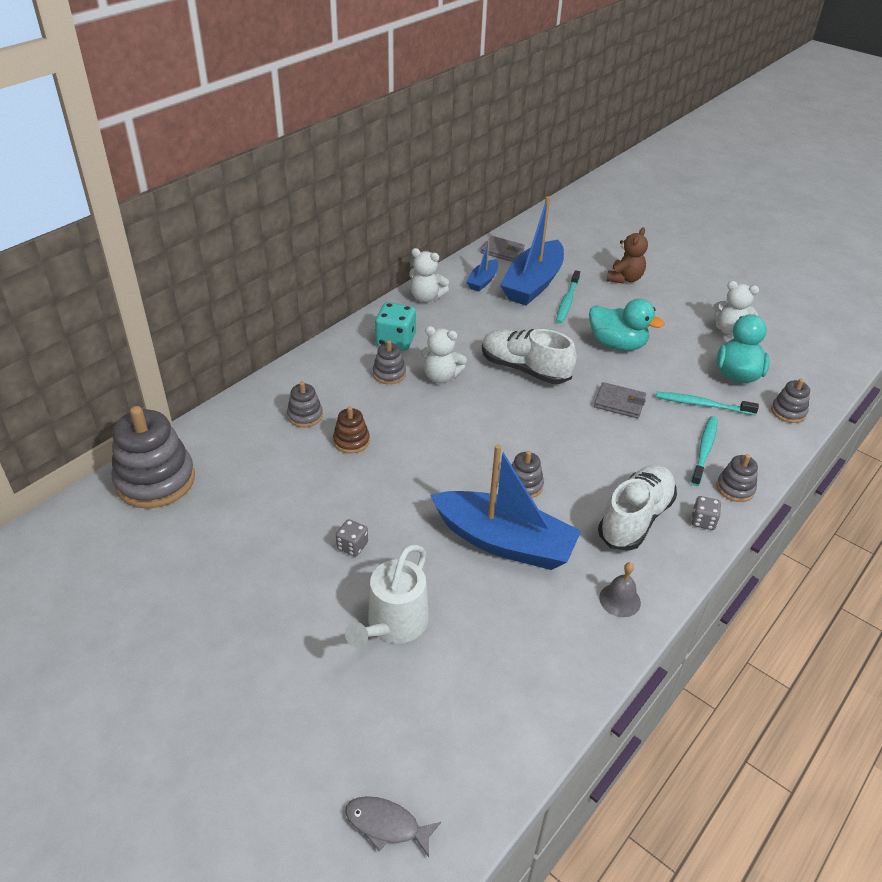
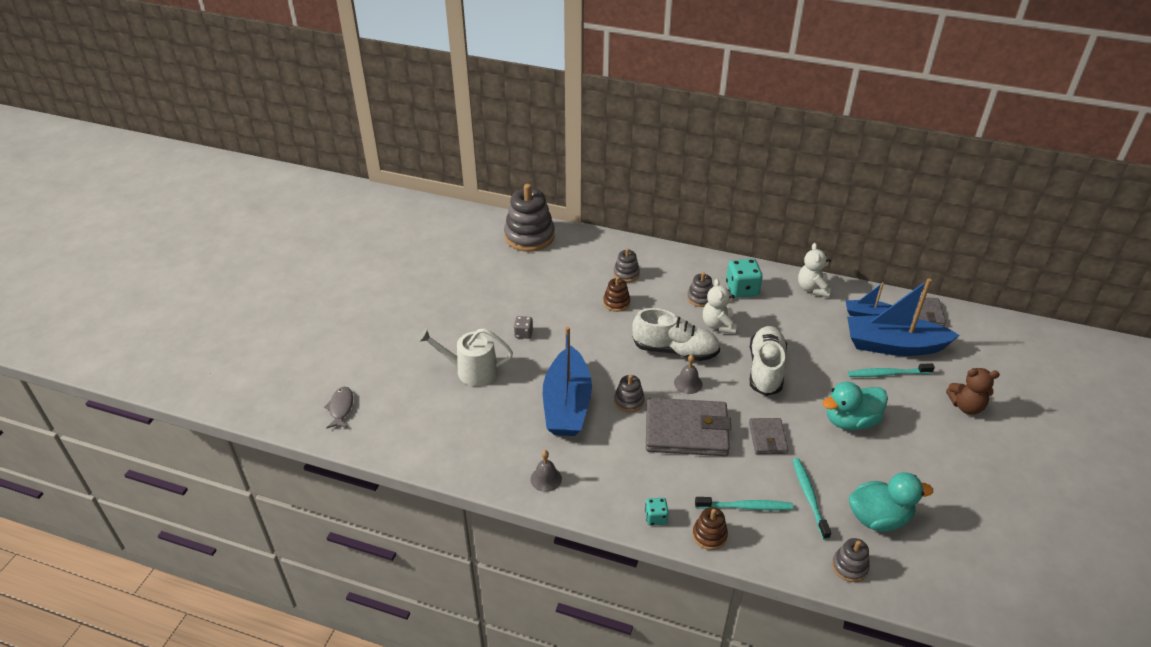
camera: 70 degrees right, 0 degrees up
(518, 430) = (688, 383): none -> grey bell
(587, 455) = (686, 431): none -> grey wallet
(617, 344) = (850, 421): turquoise duck -> turquoise duck turned 60 degrees clockwise
(635, 518) = (633, 473): white shoe -> white shoe (675, 350)
(703, 521) = (656, 517): grey dice -> turquoise dice
(729, 330) = (951, 503): white teddy bear -> none
(735, 488) = (709, 535): grey stacking toy -> brown stacking toy

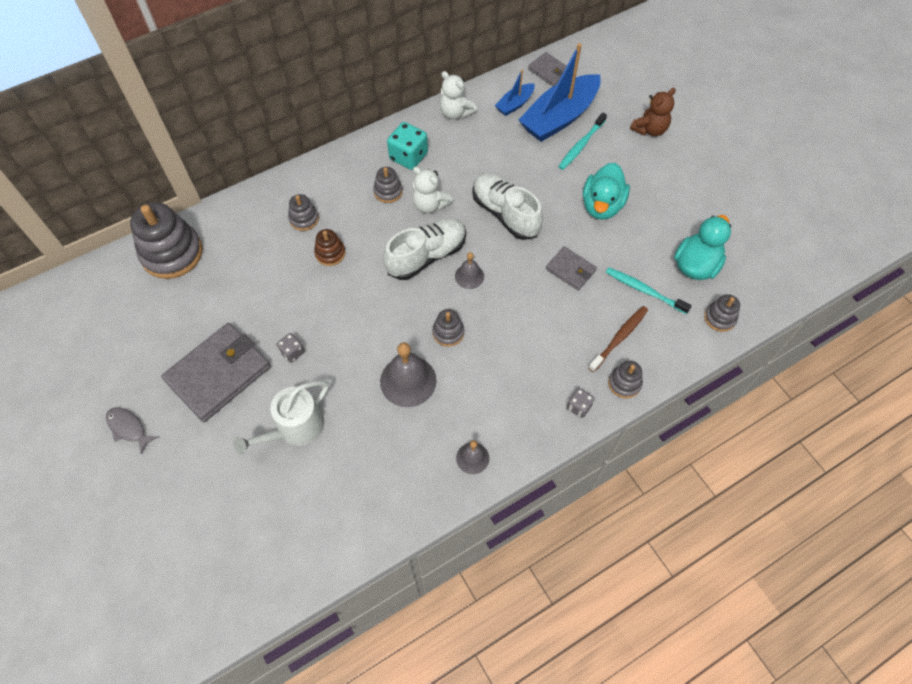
camera: 50 degrees left, 20 degrees up
(341, 408) = (228, 577): grey fish -> grey fish (128, 428)
(567, 404) = (408, 381): blue boat -> grey bell
(656, 517) = (578, 407): turquoise dice -> grey dice
(686, 431) = (515, 317): grey wallet -> grey wallet (218, 374)
(709, 535) = (624, 383): brown stacking toy -> grey stacking toy
(746, 507) = (619, 338): turquoise toothbrush -> brown toothbrush

